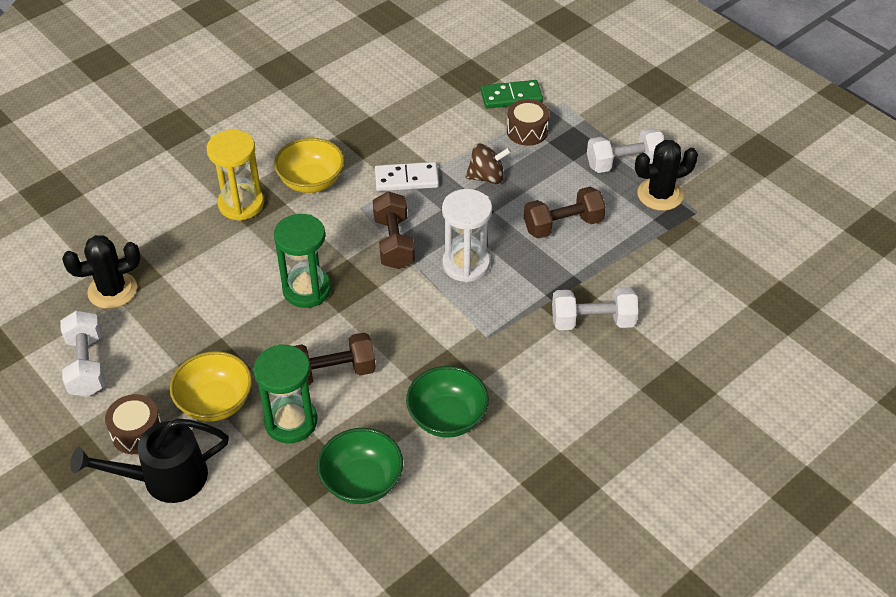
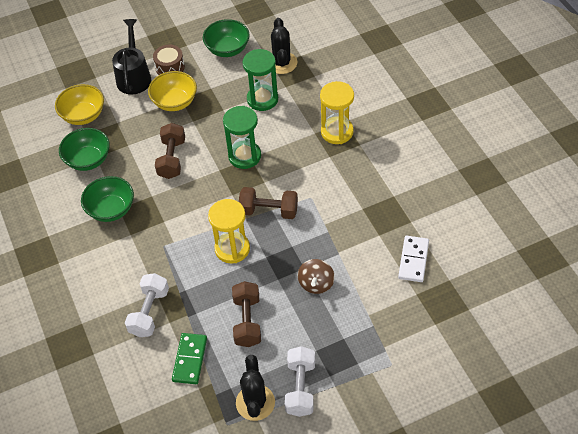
camera: 110 degrees right, 5 degrees up
(87, 365) = (227, 49): white dumbbell -> green bowl
(291, 422) = (145, 134): green hourglass -> green hourglass (262, 99)
(311, 181) = (347, 173): yellow bowl -> yellow bowl (83, 115)
(406, 179) = (330, 231): white domino -> white domino (413, 260)
(466, 264) = (232, 249): white hourglass -> yellow hourglass
(511, 97) = (408, 326): green domino -> green domino (189, 359)
(527, 131) = (361, 326): brown drum -> none

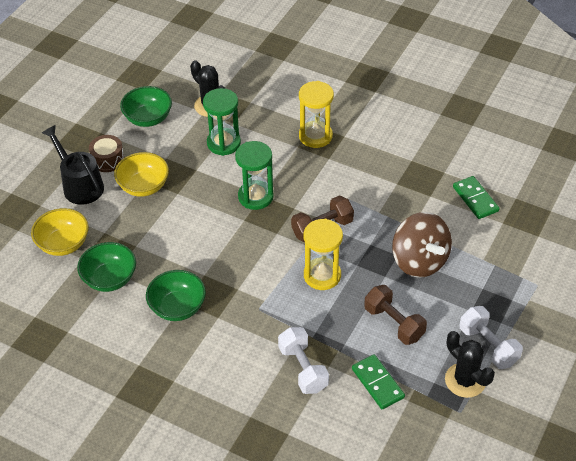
camera: 40 degrees left, 5 degrees down
(172, 159) = (191, 234): brown dumbbell -> none
(316, 284) = (419, 261): brown spinning top -> brown spinning top, size x1.72
(413, 260) = (475, 199): white domino -> green domino

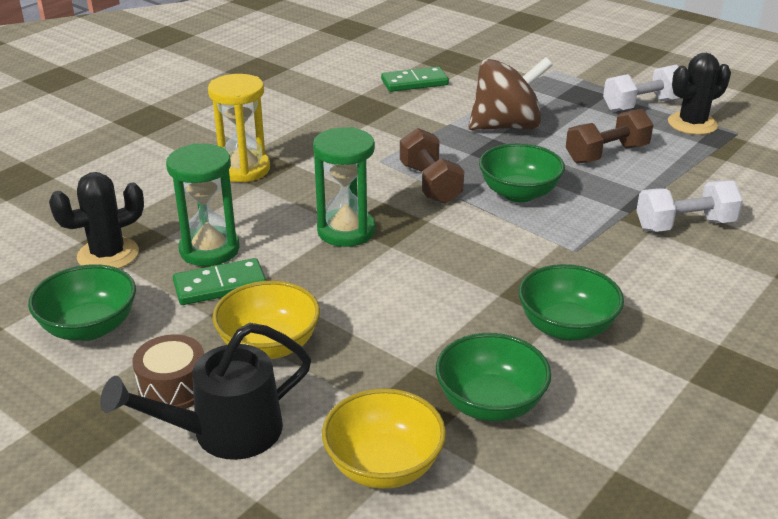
camera: 80 degrees left, 15 degrees down
(322, 275) = (519, 193): yellow hourglass -> green bowl
(377, 383) = (703, 176): green domino -> green domino (220, 285)

